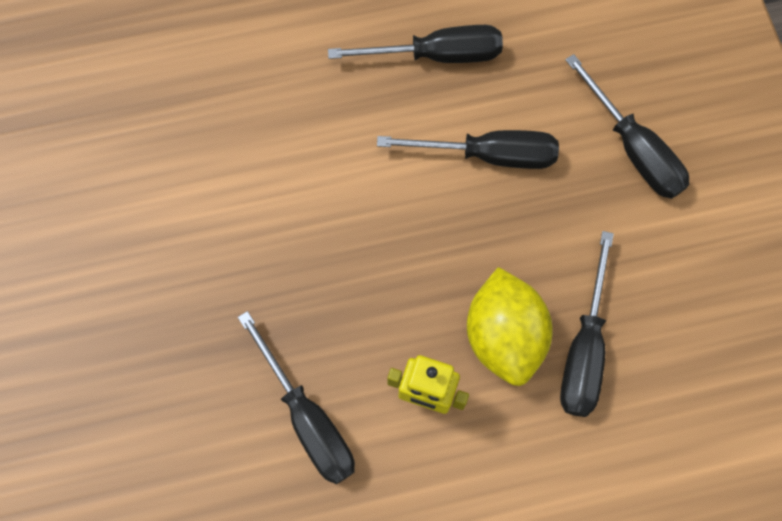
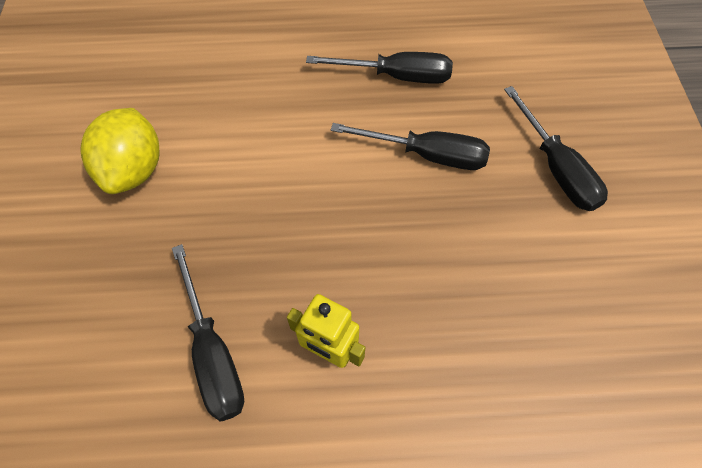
camera: 10 degrees right, 10 degrees down
(504, 336) = (415, 308): yellow lemon -> yellow lemon (134, 170)
(584, 348) = (490, 333): black screwdriver -> none

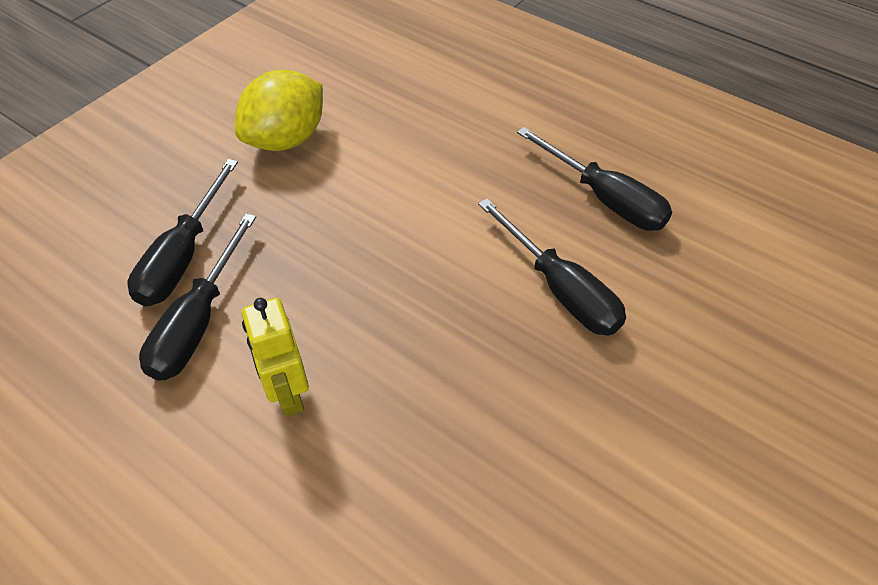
camera: 40 degrees right, 10 degrees down
(556, 168) = (698, 395): black screwdriver -> black screwdriver (183, 256)

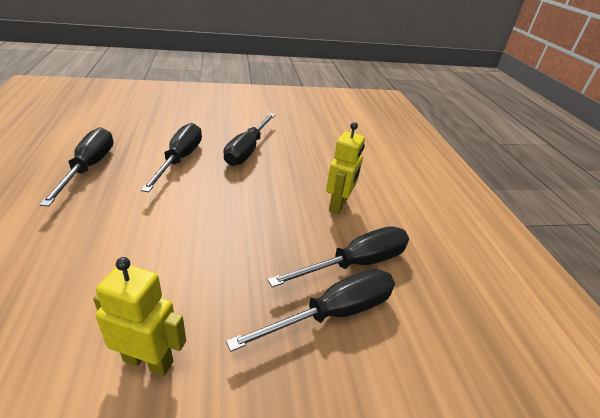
camera: 140 degrees left, 15 degrees down
(286, 139) = (148, 361): yellow lemon -> yellow robot
(526, 389) = (247, 150): none -> black screwdriver

